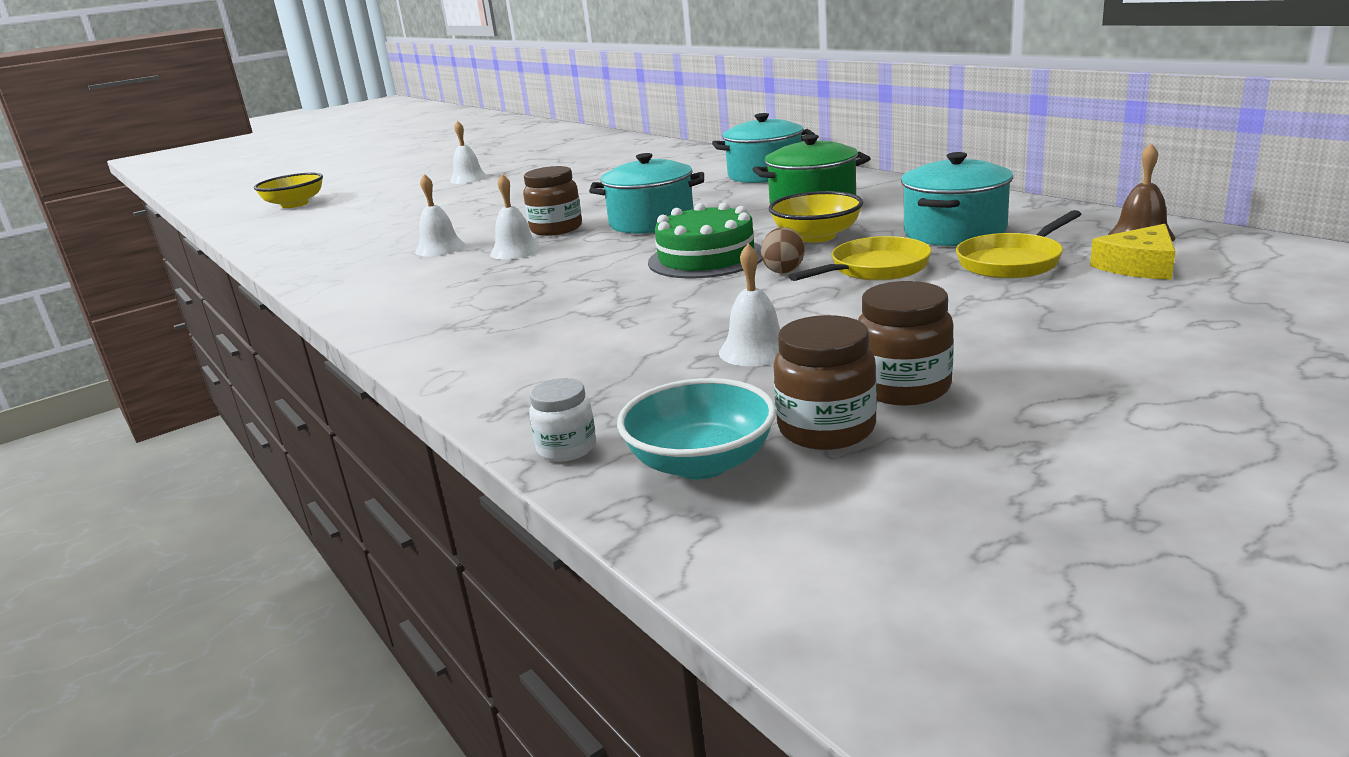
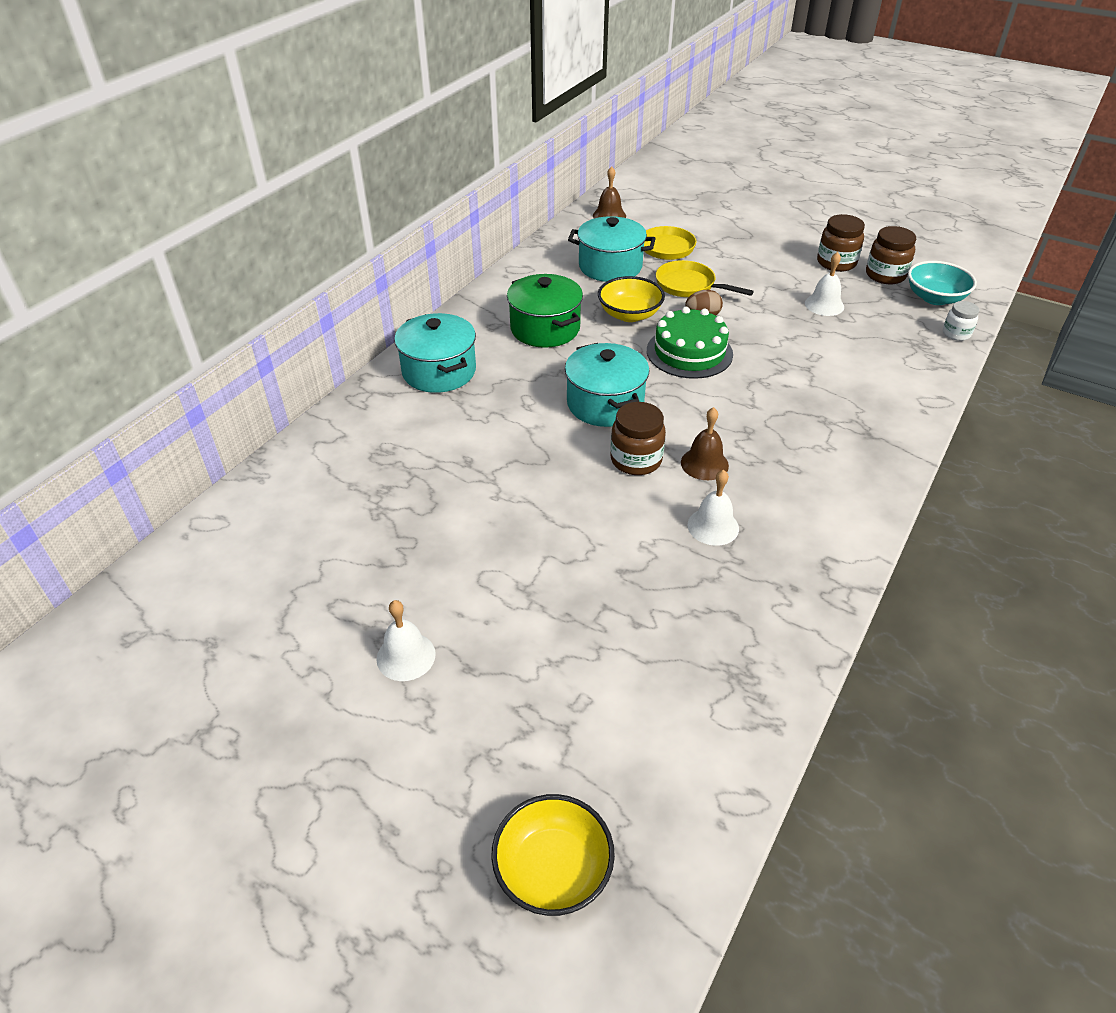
camera: 115 degrees left, 20 degrees up
(516, 251) = (704, 464): white bell -> brown bell
(1139, 266) = (658, 217): yellow cheese -> none

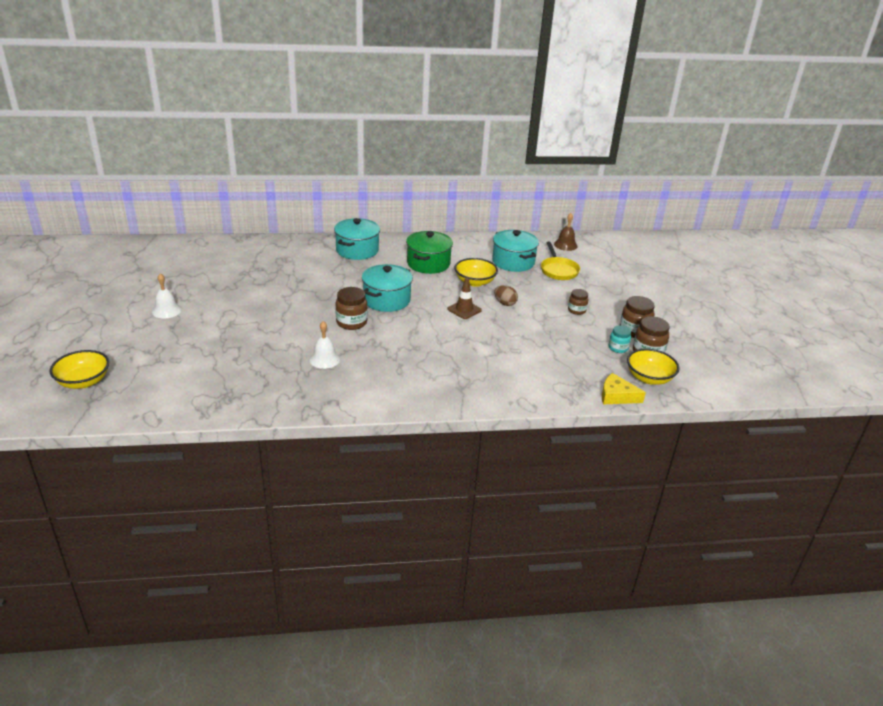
camera: 50 degrees right, 10 degrees down
(689, 286) = (530, 290): yellow pan -> none
(689, 352) = (464, 310): green cake -> brown traffic cone
(704, 464) = (371, 342): brown bell -> none
(762, 277) = (576, 310): none -> brown jar
(824, 305) = (577, 339): white bell -> none
(863, 288) = (618, 348): none -> turquoise jar
(935, 298) = (649, 378): turquoise bowl -> yellow bowl
(956, 334) = (616, 396): white jar -> yellow cheese

